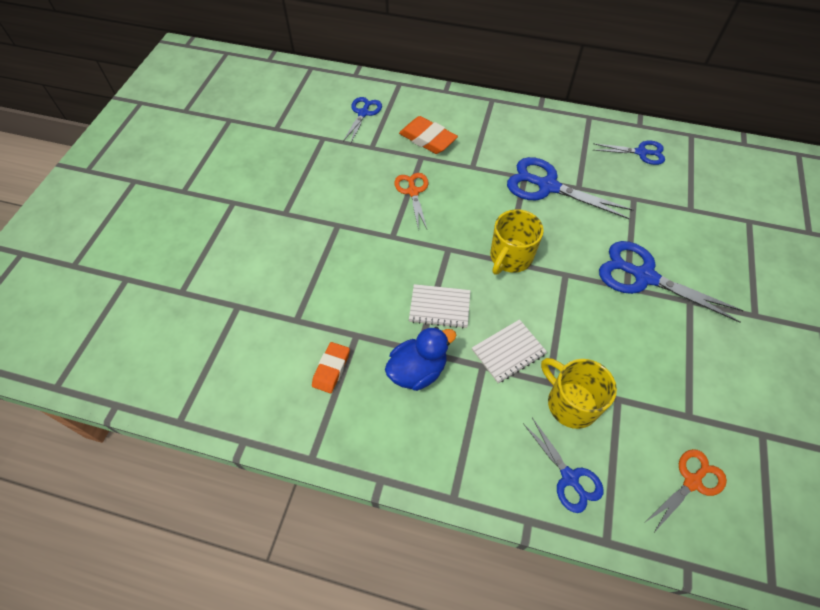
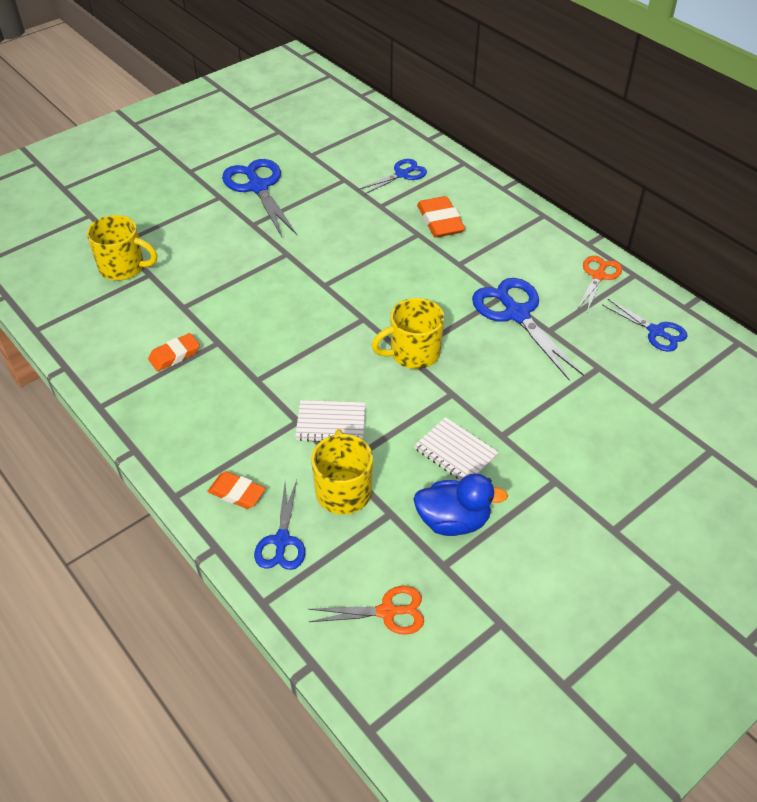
camera: 35 degrees right, 10 degrees down
(207, 313) = (123, 267): none -> yellow mug
(413, 192) = (380, 258): orange scissors -> orange scissors (598, 276)
(417, 370) = (240, 394): blue duck -> blue duck (453, 521)
(439, 307) = (307, 358): white notebook -> white notebook (455, 452)
(498, 460) = (237, 493): none -> orange eraser
(644, 276) = (530, 436): blue scissors -> blue scissors (258, 187)

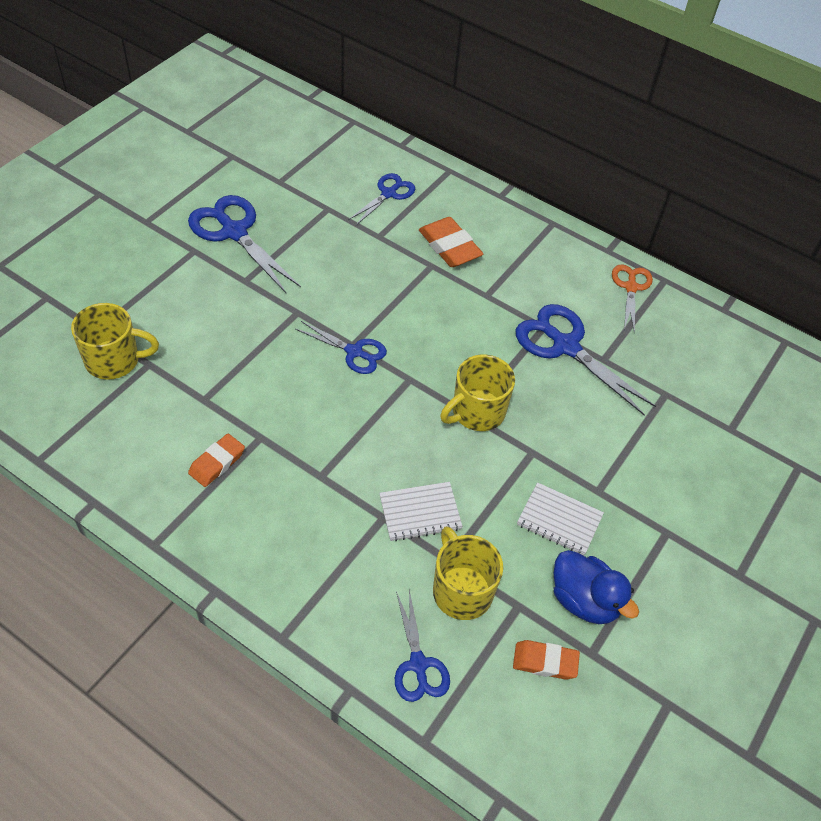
camera: 20 degrees left, 5 degrees up
(237, 493) = (349, 618): orange eraser -> orange eraser (545, 662)
(387, 612) = (555, 720): orange scissors -> none
(453, 521) = (584, 600): blue duck -> blue duck turned 60 degrees clockwise
(656, 332) = (706, 343): blue scissors -> blue scissors (354, 352)

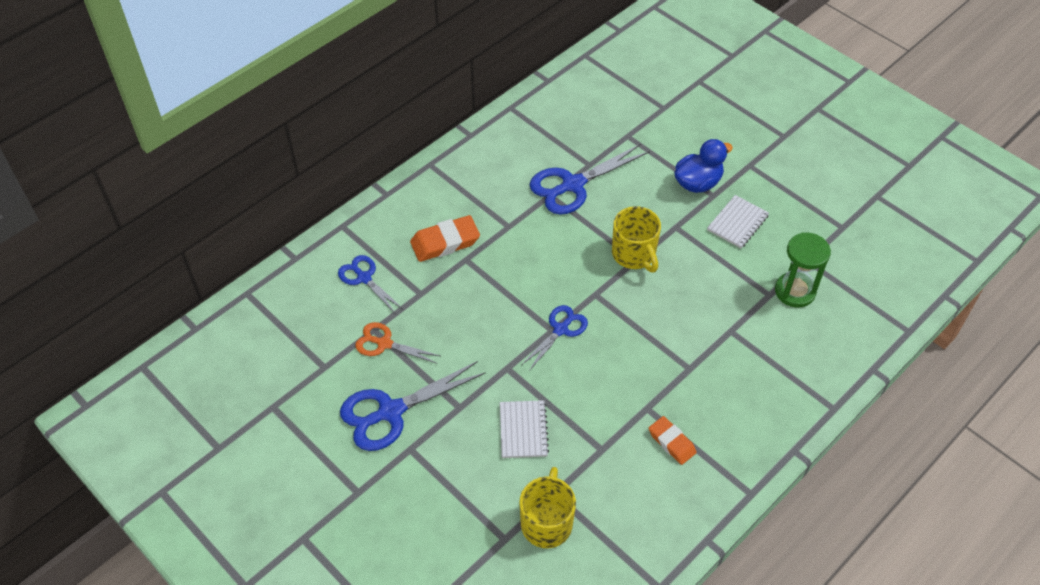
camera: 75 degrees left, 0 degrees up
(418, 664) = (853, 326): blue scissors -> none
(420, 512) = (727, 306): white notebook -> white notebook (523, 430)
(461, 590) = (795, 291): yellow mug -> green hourglass
(545, 662) = (849, 254): orange eraser -> none
(584, 600) = (803, 222): blue duck -> blue duck (698, 183)
(631, 287) = (515, 130): orange scissors -> orange scissors (384, 343)

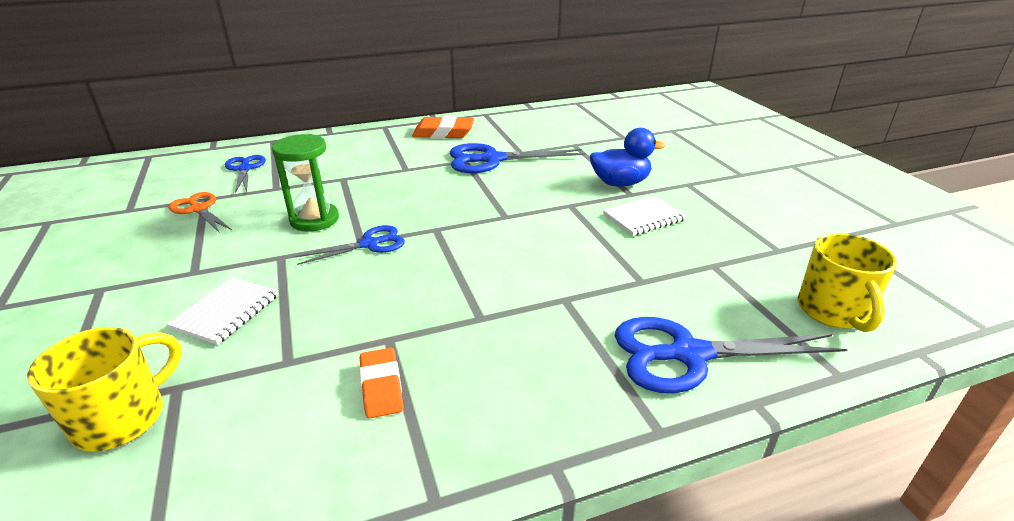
camera: 25 degrees right, 20 degrees down
(390, 412) = (129, 255): blue scissors -> blue scissors (688, 354)
(445, 242) = (339, 165): orange eraser -> orange eraser (443, 133)
(634, 254) = (506, 212): yellow mug -> yellow mug (833, 311)
(795, 291) = (678, 287): green hourglass -> green hourglass (314, 219)

